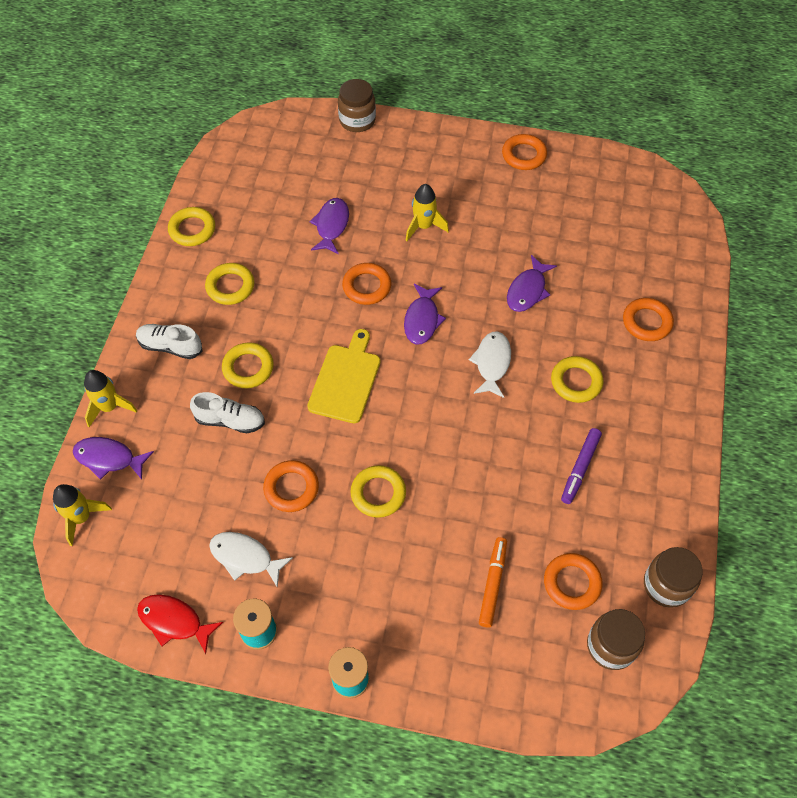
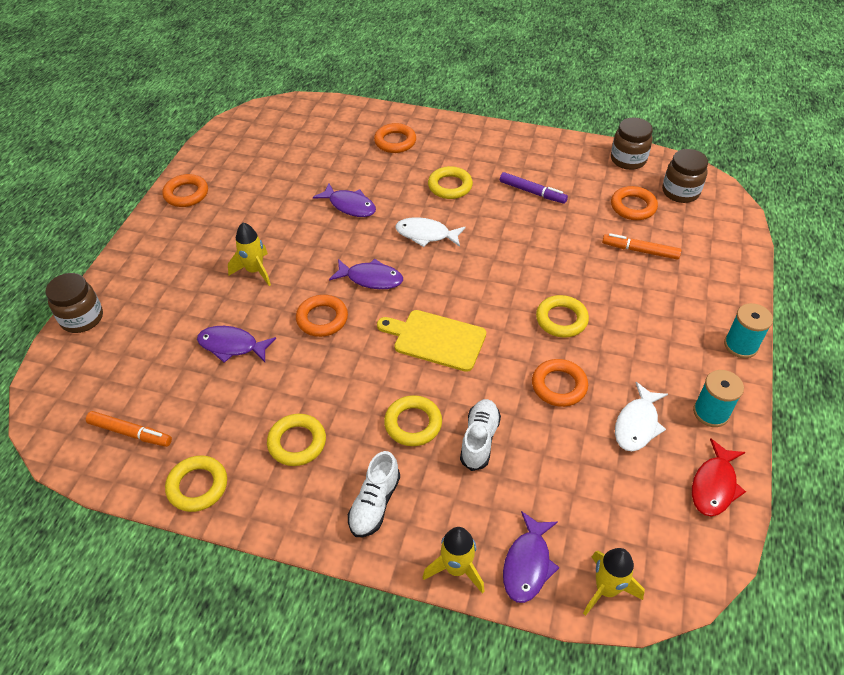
camera: 85 degrees left, 10 degrees down
(242, 178) = (130, 433): none -> orange marker

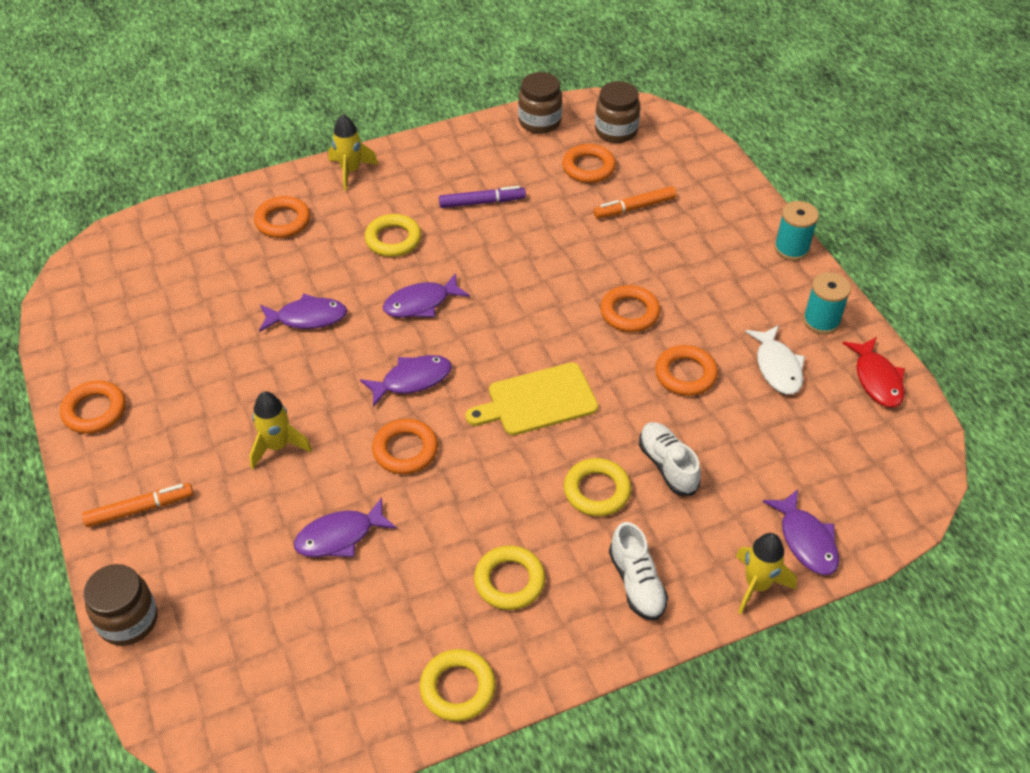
camera: 40 degrees left, 0 degrees up
(130, 433) = (328, 691): orange marker -> orange marker (140, 509)
(426, 234) = (421, 303): white fish -> purple fish
(561, 319) = (629, 313): yellow ring -> orange ring
(606, 589) = (879, 516): yellow rocket -> yellow rocket (350, 171)

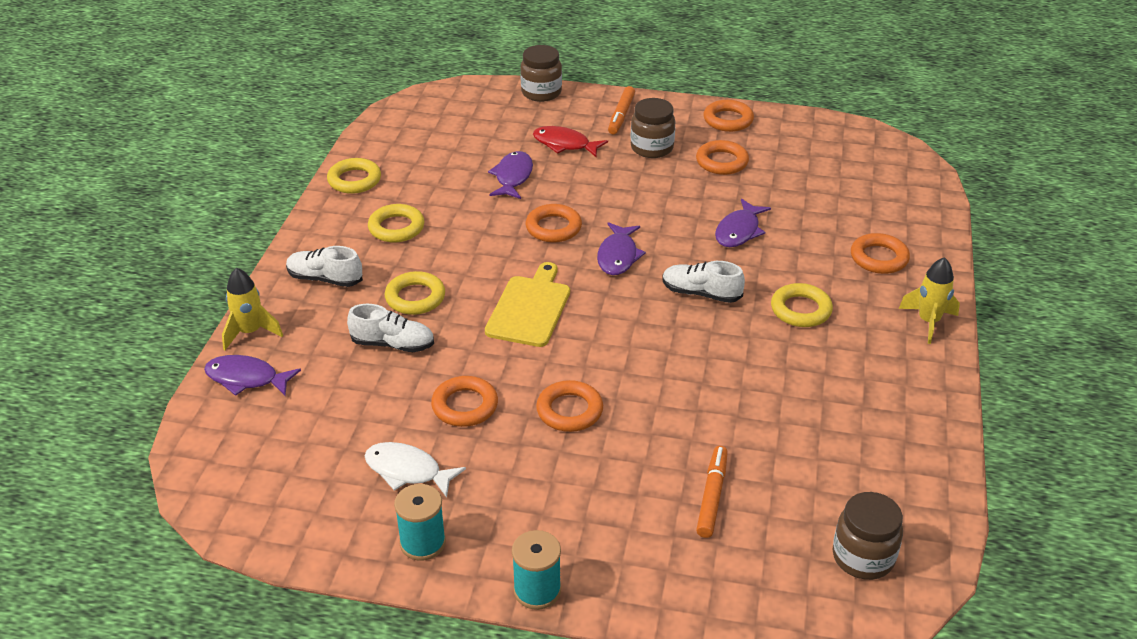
camera: 125 degrees right, 10 degrees down
(277, 446) = (617, 178): yellow rocket -> none
(421, 303) = (701, 293): purple fish -> white shoe
(482, 202) = (811, 387): purple marker -> none
(539, 122) = (926, 497): brown jar -> brown jar (652, 148)
(588, 167) = (809, 495): orange ring -> orange ring (721, 162)
(877, 379) = (318, 533): red fish -> red fish (565, 144)

